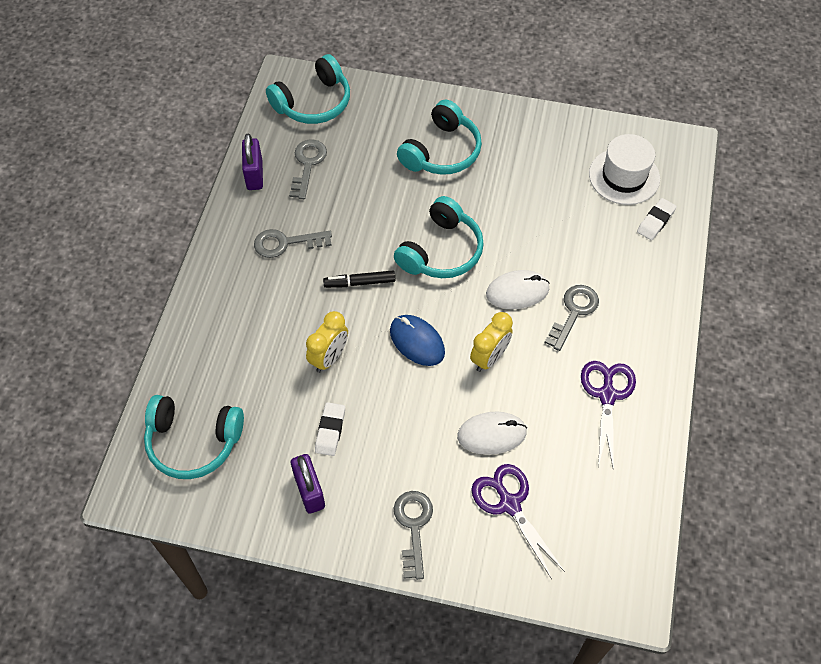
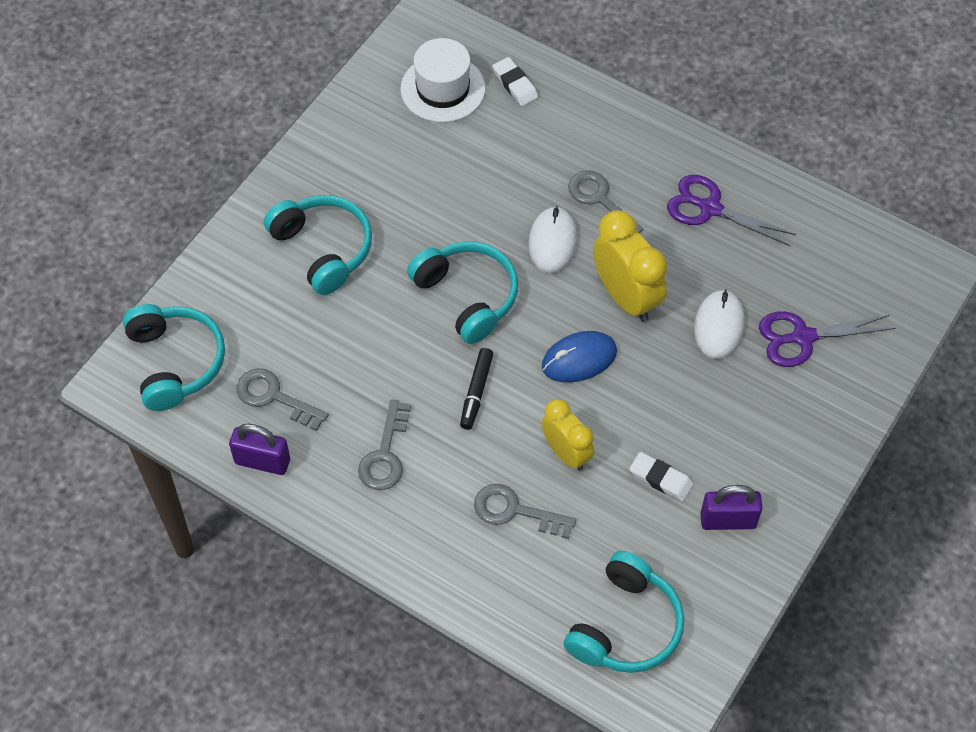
camera: 70 degrees left, 0 degrees up
(413, 527) = (801, 432): grey key -> grey key (515, 511)
(489, 358) = (626, 297): yellow clock -> yellow clock, size x1.51

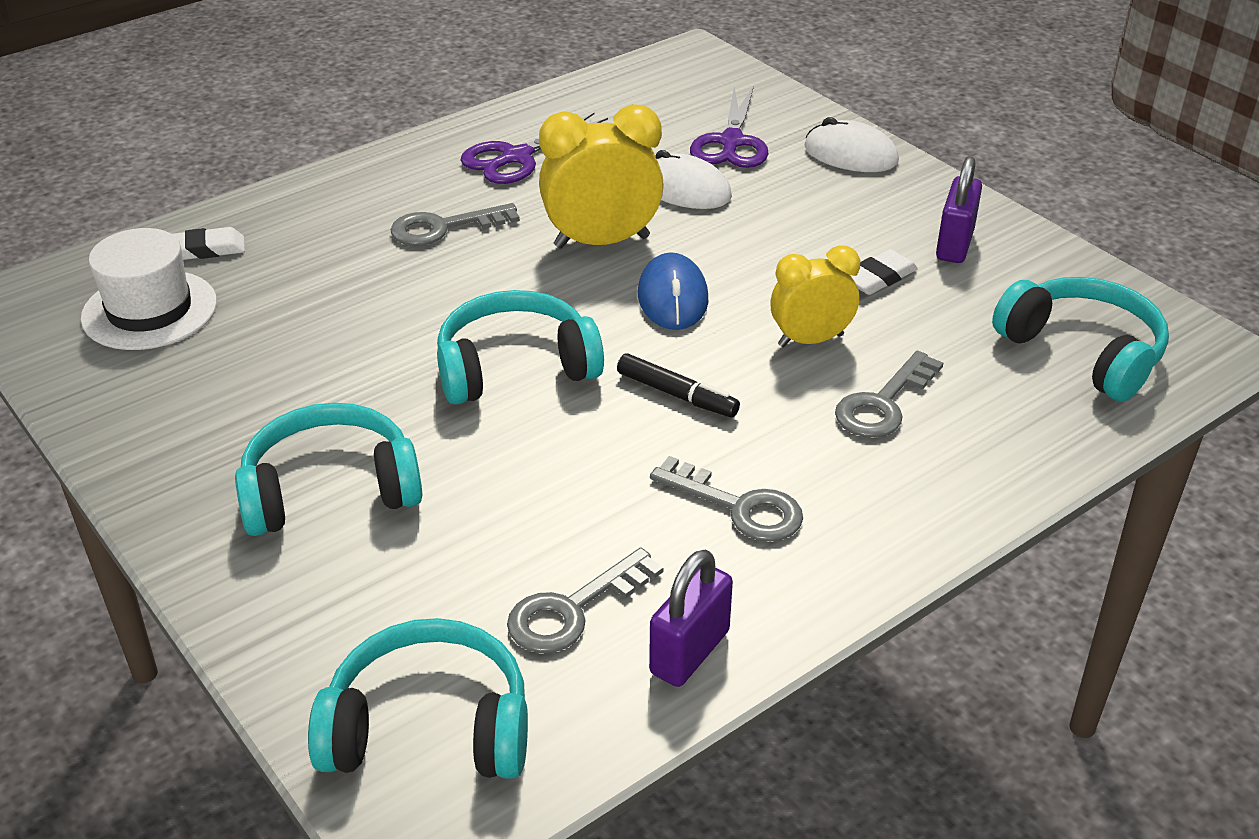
camera: 70 degrees left, 20 degrees down
(552, 242) = (479, 277): white mouse -> white mouse (850, 155)

